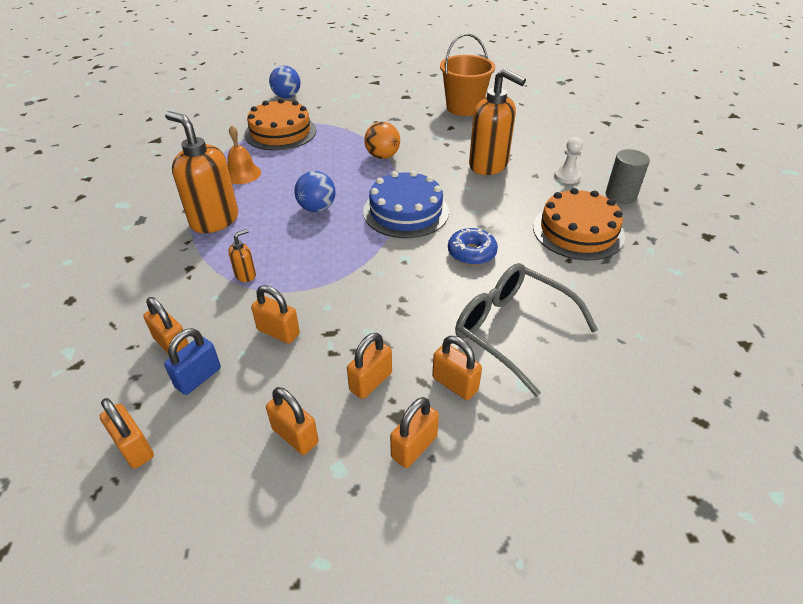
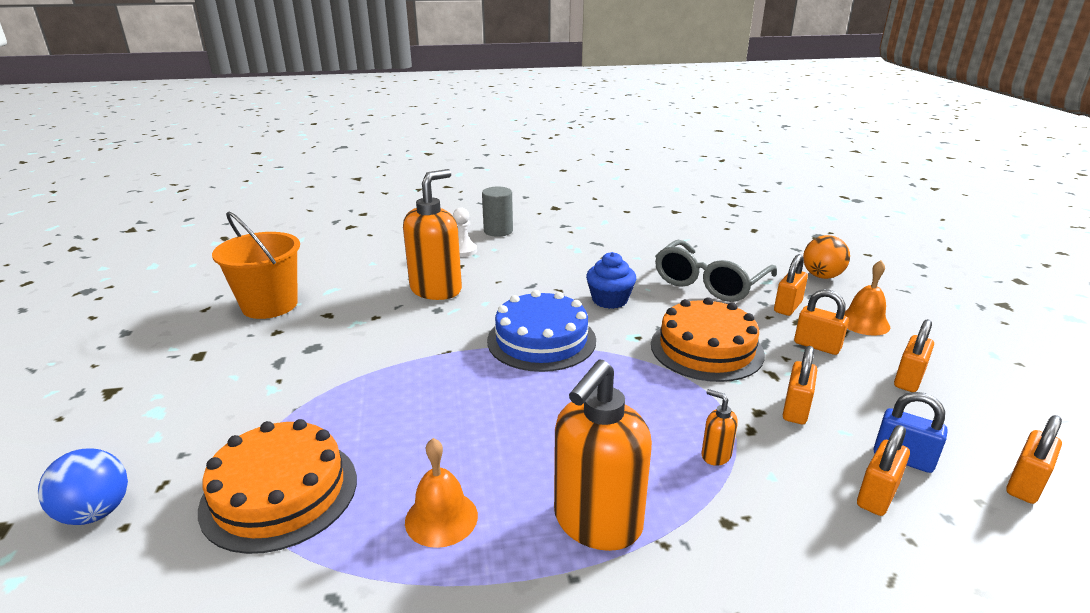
camera: 95 degrees left, 15 degrees down
(317, 208) = (544, 411): blue ball -> none
(382, 156) = (400, 365): orange ball -> orange ball (821, 276)
(414, 447) = (863, 322): orange padlock -> orange bell
(471, 253) = (610, 300): blue donut -> blue cupcake
(578, 231) = (560, 251): orange cake -> orange cake (706, 349)

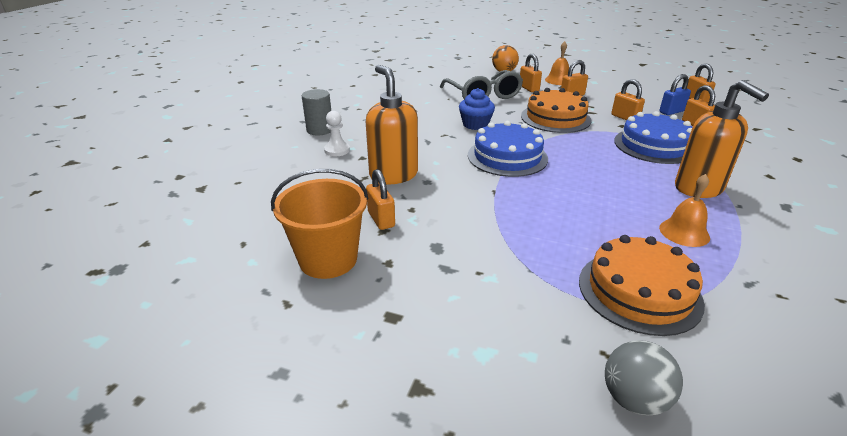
camera: 60 degrees left, 5 degrees up
(96, 512) = (634, 399): blue ball -> grey ball
(715, 455) = (654, 145): orange soap dispenser -> blue cake
(908, 380) = (614, 90): orange padlock -> orange padlock (381, 219)

